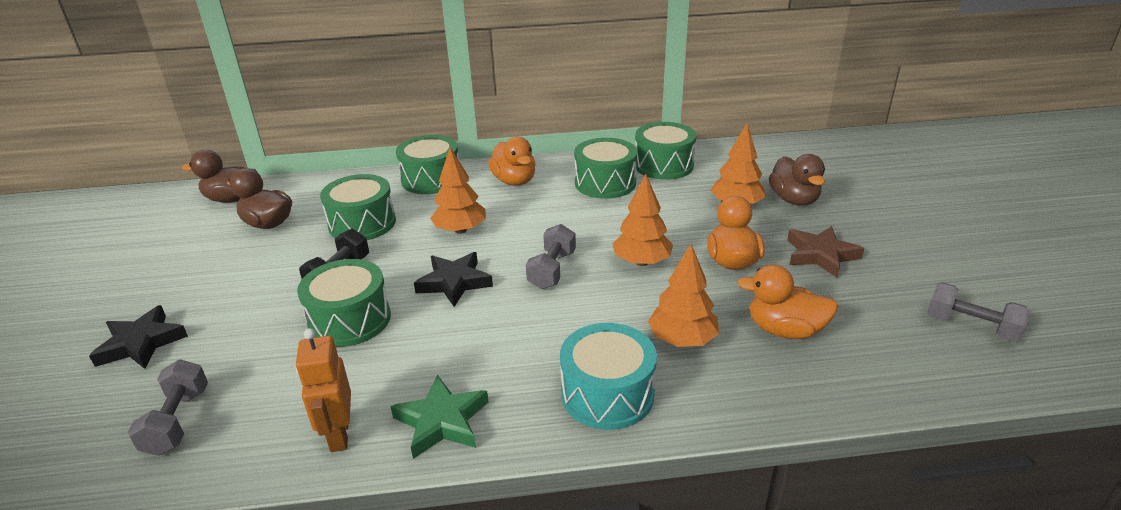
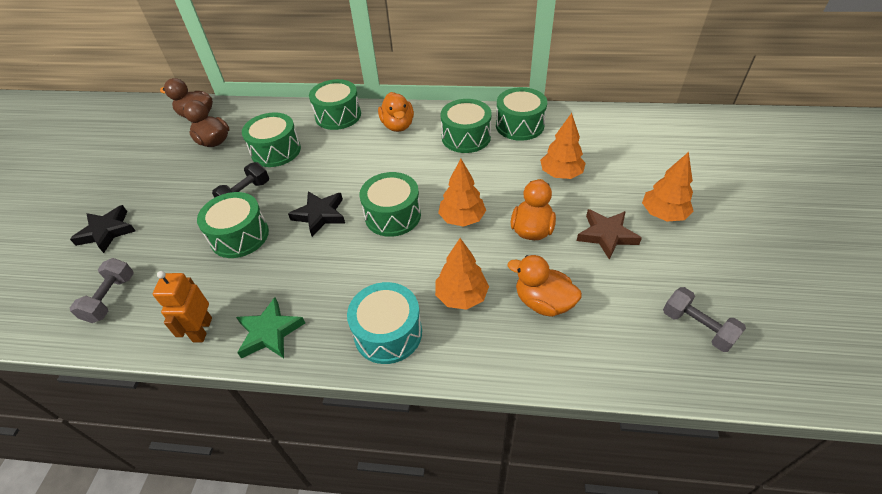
camera: 15 degrees right, 15 degrees up
(460, 230) = (341, 167): orange tree -> orange tree (663, 214)
(552, 270) = (392, 215): grey dumbbell -> green drum
(794, 200) = (611, 176): brown duck -> none

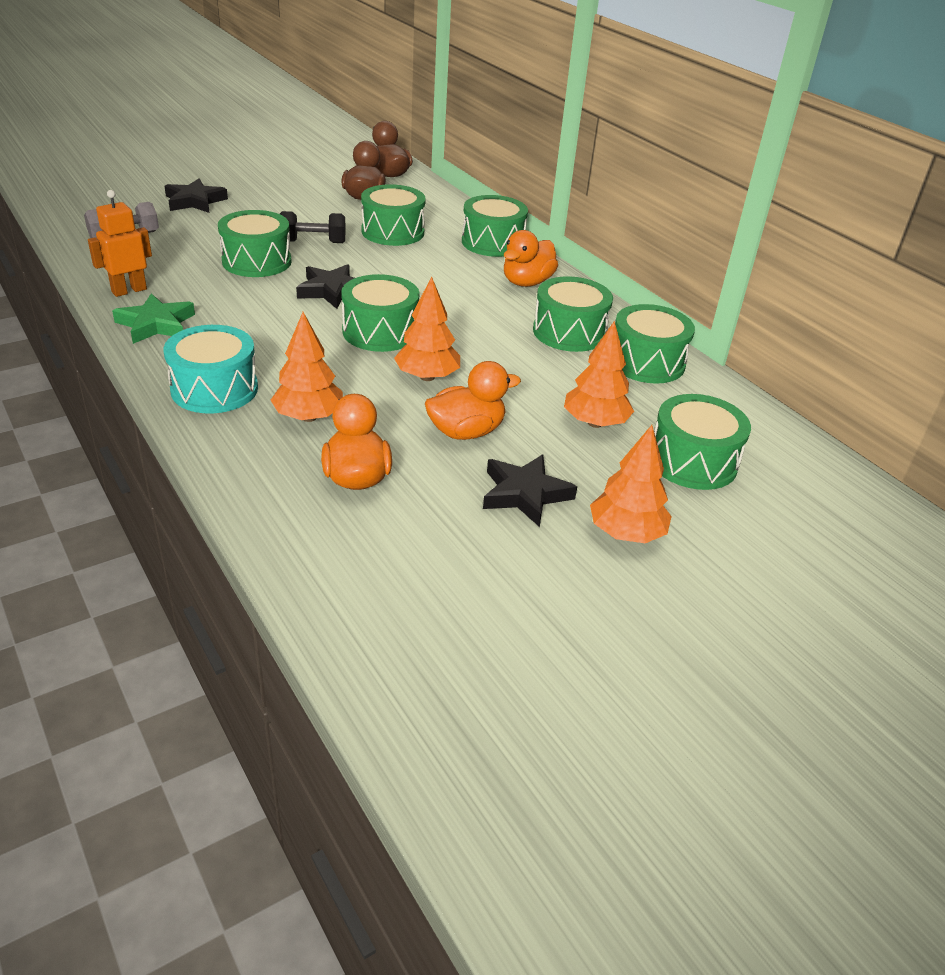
camera: 45 degrees right, 10 degrees down
(606, 235) = (525, 494): brown star -> black star
(618, 158) = (692, 461): none -> green drum
(697, 327) = (440, 620): grey dumbbell -> none

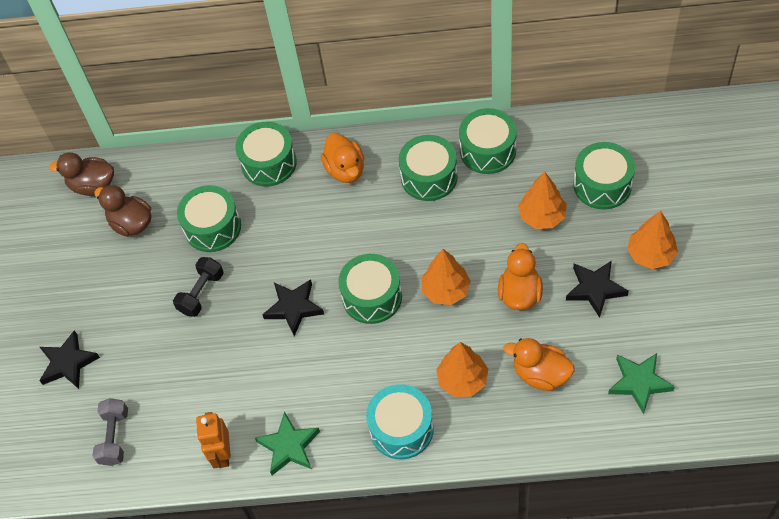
camera: 50 degrees left, 20 degrees up
(257, 261) = (216, 346): green drum -> none
(402, 575) = (639, 383): none -> green star

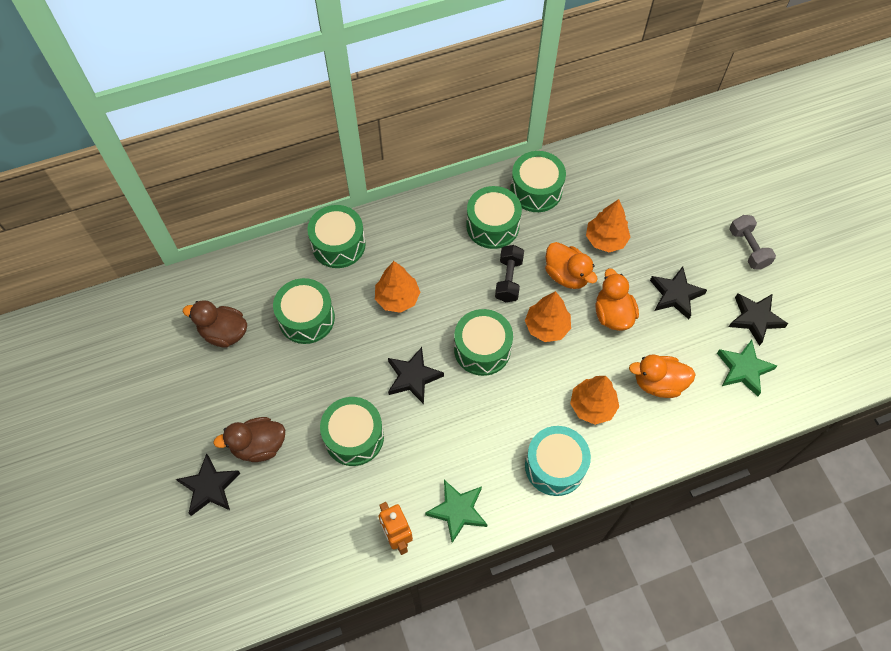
camera: 25 degrees left, 5 degrees up
(93, 186) = (171, 304): brown duck -> brown duck (259, 446)
(114, 437) = (284, 549): grey dumbbell -> grey dumbbell (748, 248)
(201, 293) = (319, 385): black dumbbell -> black dumbbell (508, 279)
(345, 170) = (413, 235): orange duck -> orange duck (566, 275)
(602, 185) = (646, 200): green drum -> green drum (354, 437)
(650, 254) = (710, 253): orange tree -> orange tree (397, 298)
(673, 334) = (755, 319): none -> black star

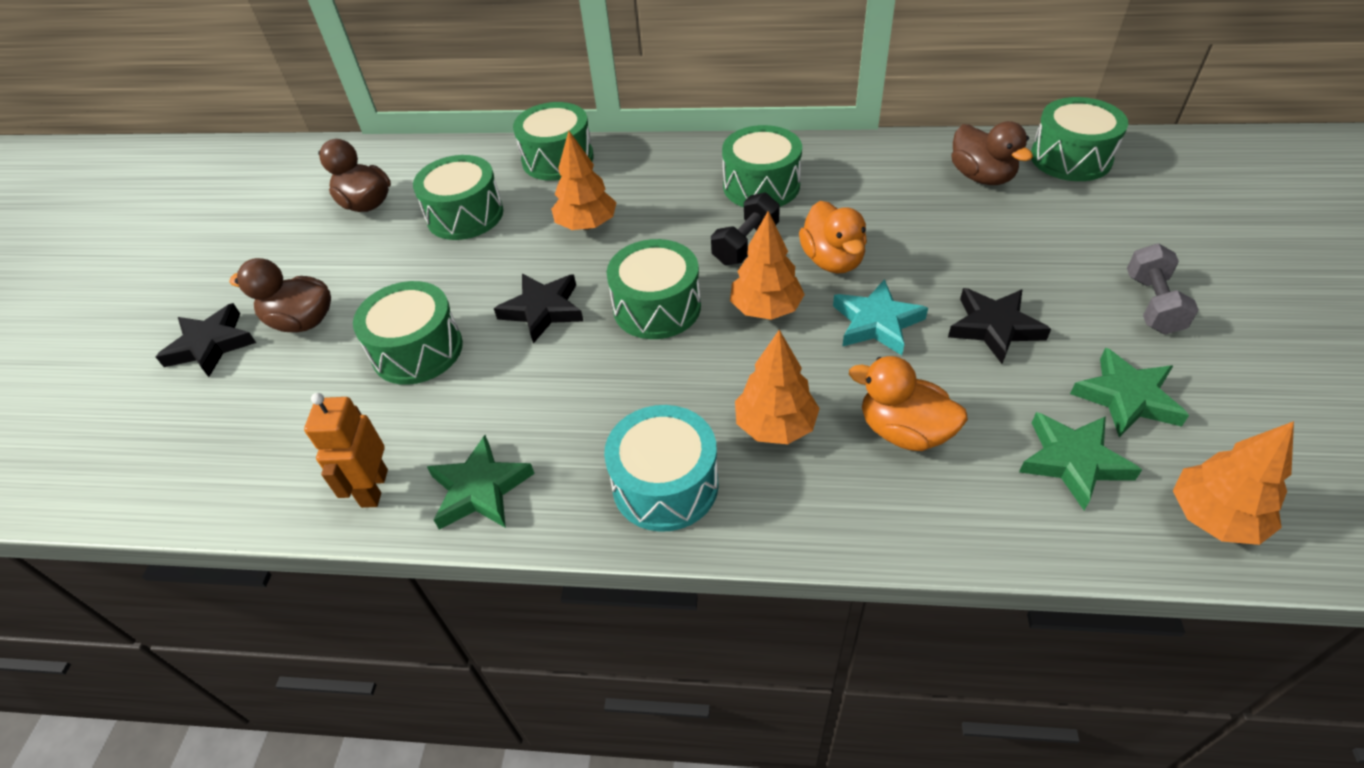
camera: 30 degrees right, 15 degrees down
(536, 190) = (844, 165): green drum -> green drum (1070, 158)
(605, 240) = (915, 237): orange tree -> orange tree (1213, 517)
(612, 314) = (876, 323): orange duck -> turquoise star
(623, 174) = (981, 177): none -> brown duck
(755, 319) = (1126, 397): black star -> green star

